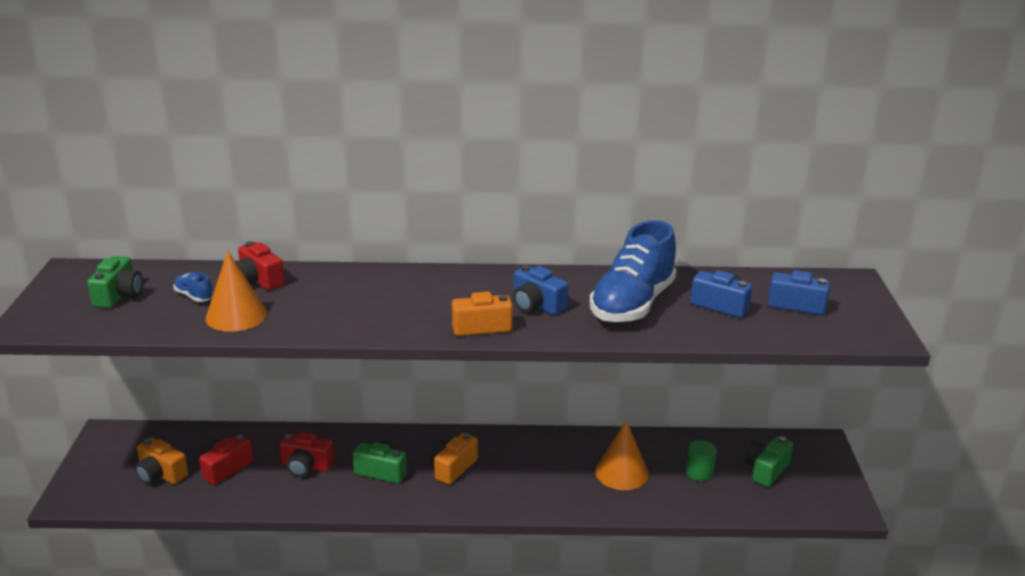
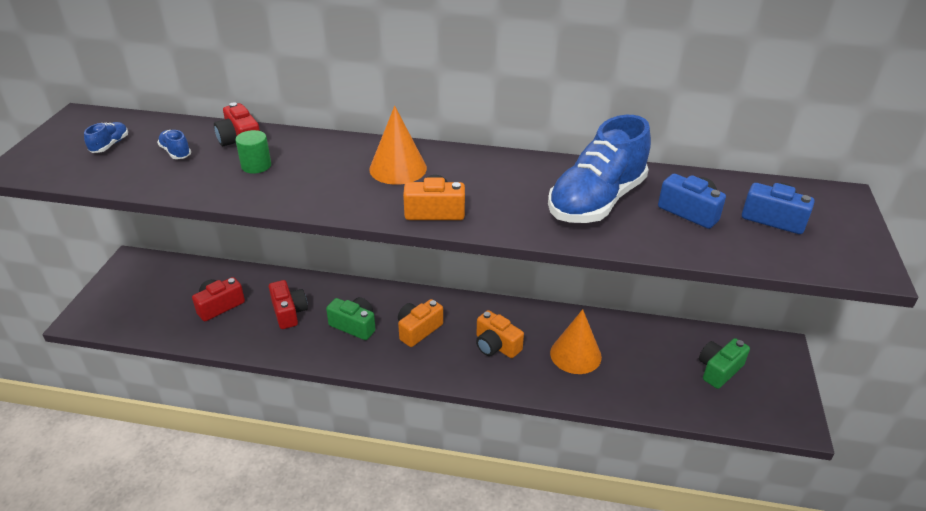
camera: 10 degrees right, 10 degrees up
(119, 295) = (110, 145): green camera -> blue shoe
(161, 474) = (164, 305): orange camera -> orange camera (496, 345)
(236, 315) = (205, 176): orange cone -> orange cone (398, 168)
(306, 466) = (289, 312): red camera -> red camera turned 135 degrees counterclockwise
(536, 305) = (497, 193): blue camera -> none
(699, 472) = (651, 364): green cylinder -> green cylinder (256, 166)

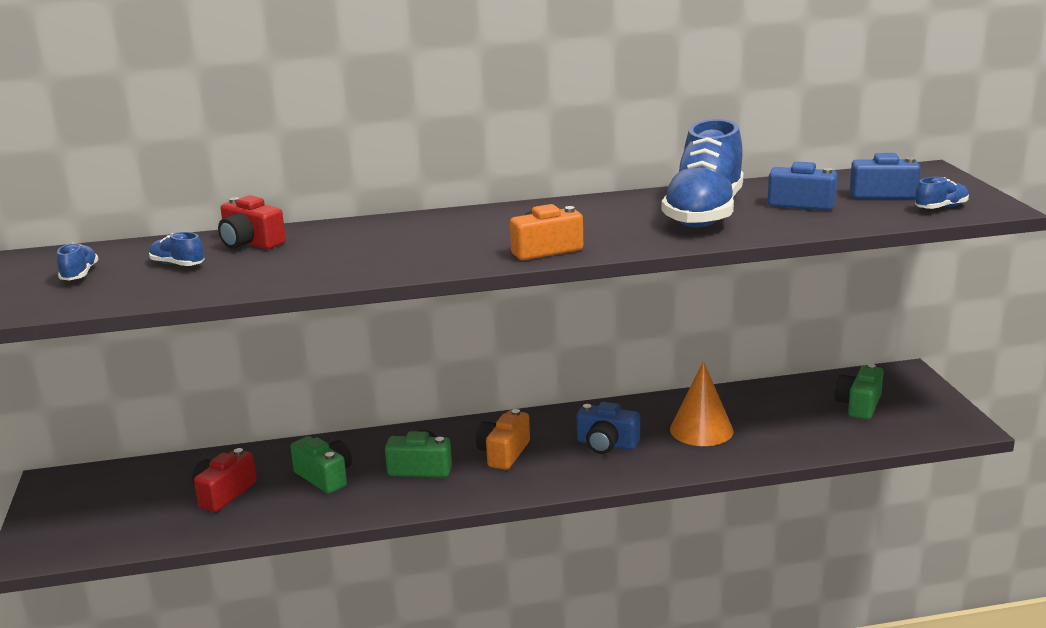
camera: 20 degrees left, 15 degrees down
(256, 166) = (295, 256): green cylinder -> none
(289, 312) = (325, 477): red camera -> green camera
(398, 168) = (467, 229): orange cone -> none
(496, 345) = (606, 444): orange camera -> blue camera
(816, 254) = (941, 208): none -> blue shoe

